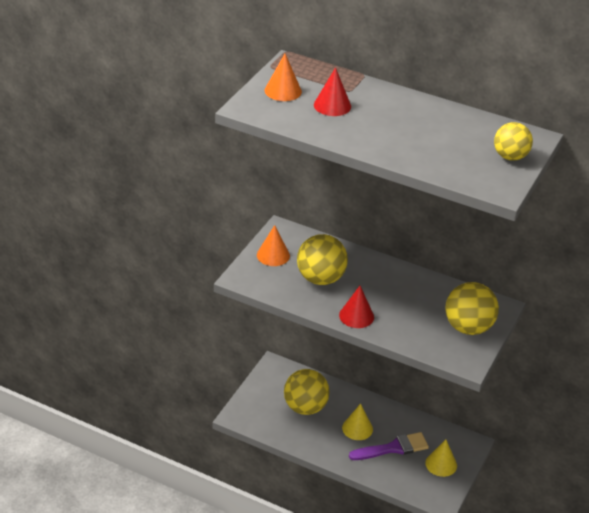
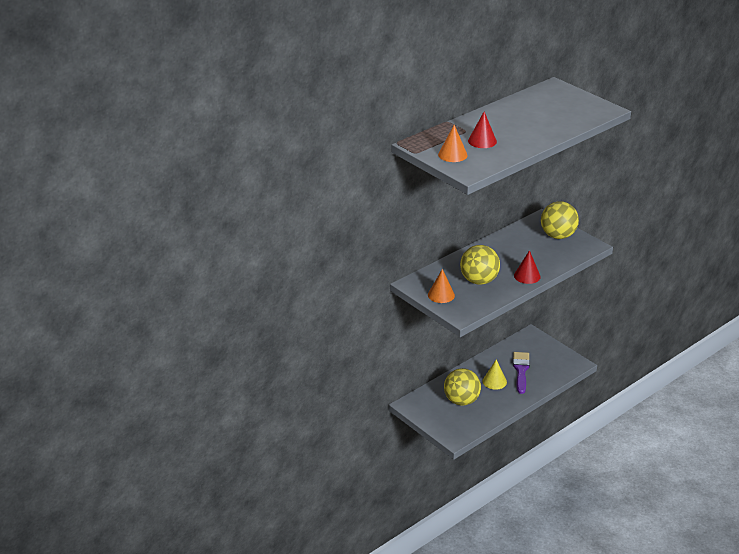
camera: 65 degrees left, 5 degrees down
(441, 464) = (544, 353): yellow cone -> none
(510, 157) = (573, 98): yellow ball -> none

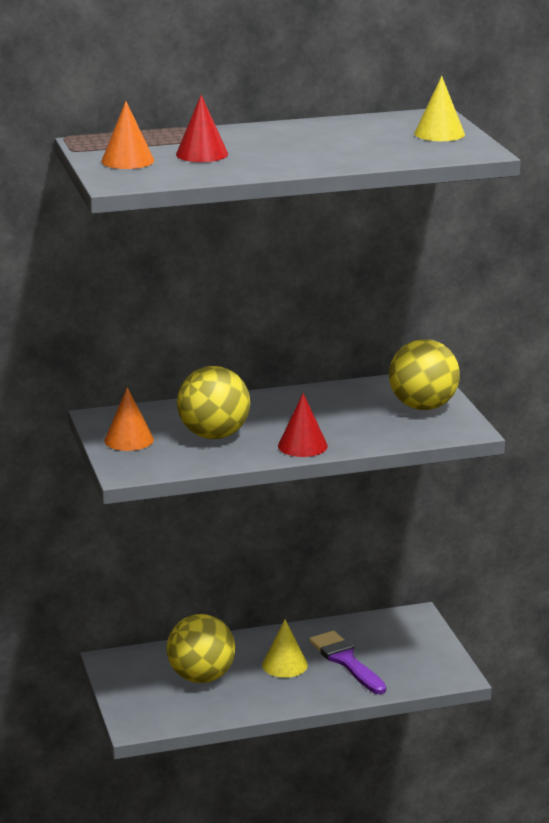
camera: 25 degrees right, 10 degrees down
(521, 370) = (346, 661): purple brush -> purple brush turned 60 degrees counterclockwise
(574, 100) = (439, 134): none -> yellow cone

